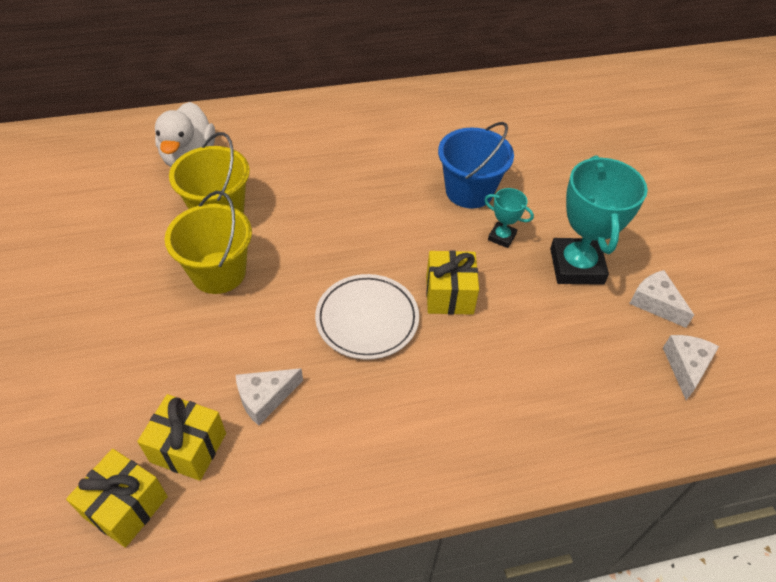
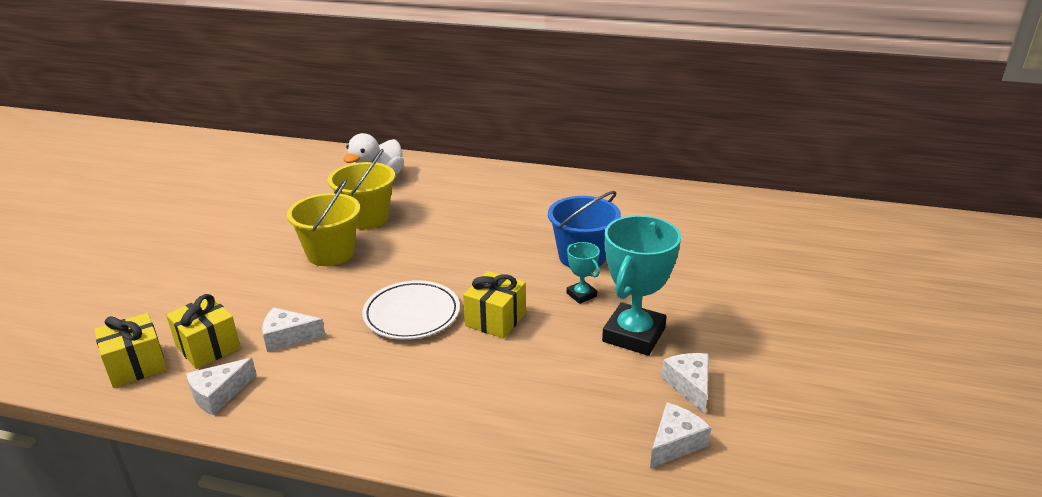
camera: 30 degrees right, 20 degrees down
(253, 500) = (219, 394): none -> white cheese

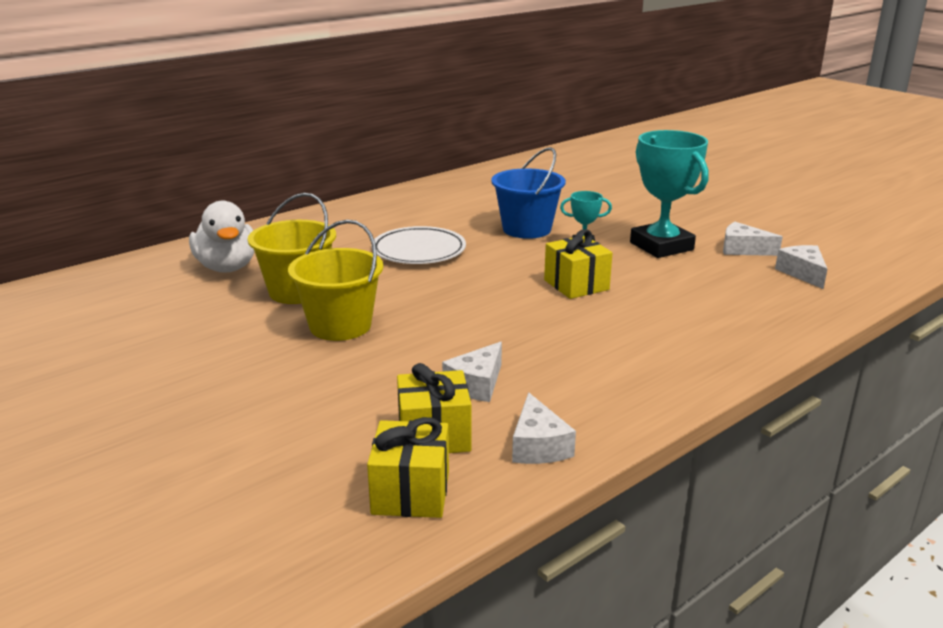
camera: 55 degrees left, 5 degrees down
(412, 314) = (519, 315): white plate -> white plate (419, 251)

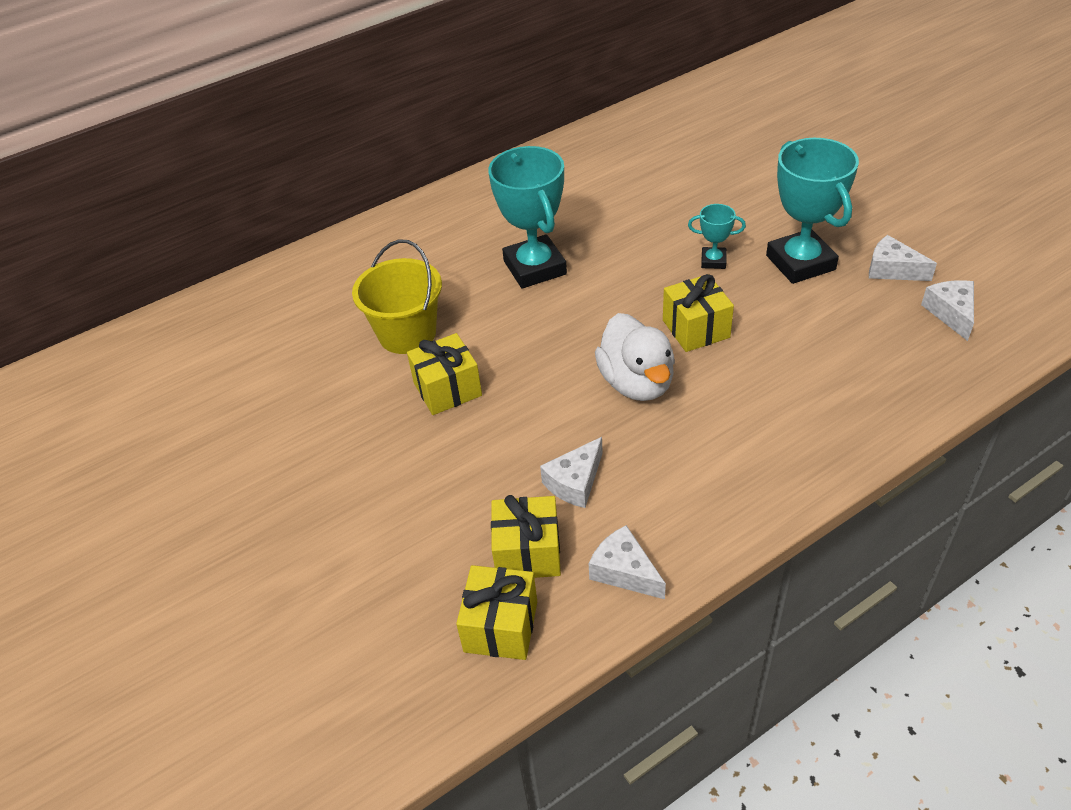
camera: 10 degrees right, 20 degrees up
(227, 267) = (337, 293): white duck -> white duck (636, 383)
(340, 326) = (447, 389): yellow bucket -> yellow gift
(419, 251) = (535, 267): white plate -> turquoise trophy
(526, 229) = (655, 230): blue bucket -> none
(538, 446) = (624, 571): white cheese -> white cheese turned 135 degrees clockwise

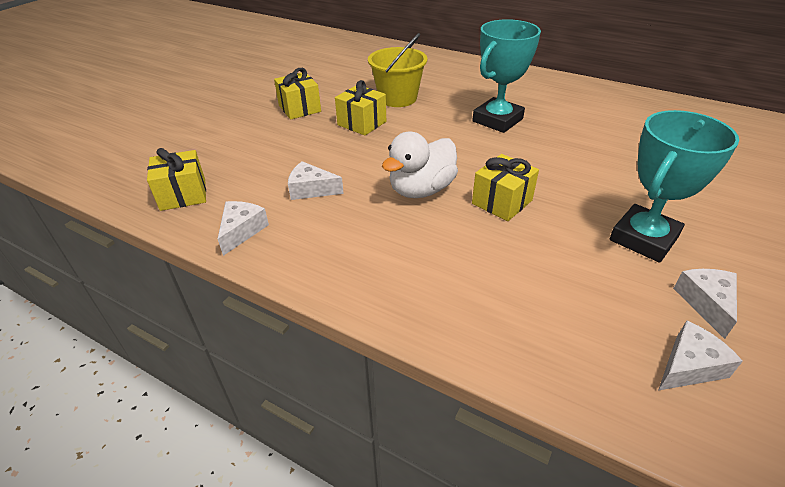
camera: 60 degrees right, 5 degrees down
(528, 552) = (243, 188): yellow gift -> yellow gift (299, 108)
(713, 261) = (590, 191): turquoise trophy -> none

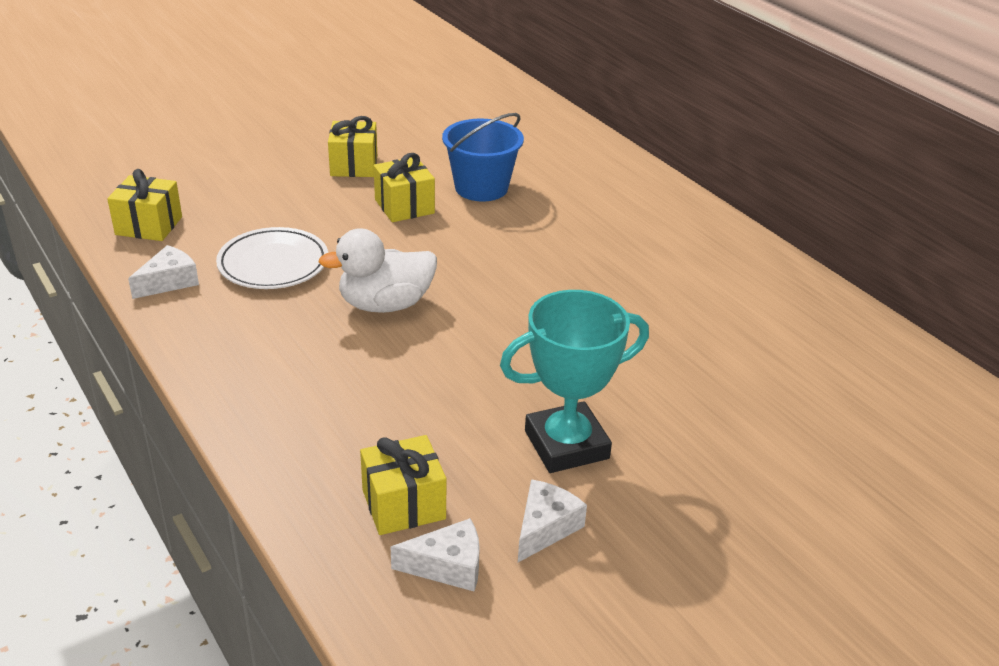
camera: 25 degrees right, 5 degrees down
(311, 189) = (273, 264): white cheese -> white plate
(397, 98) = (481, 188): yellow bucket -> blue bucket
(497, 120) = (571, 255): turquoise trophy -> none
(502, 202) = (457, 349): yellow gift -> yellow gift (403, 504)

